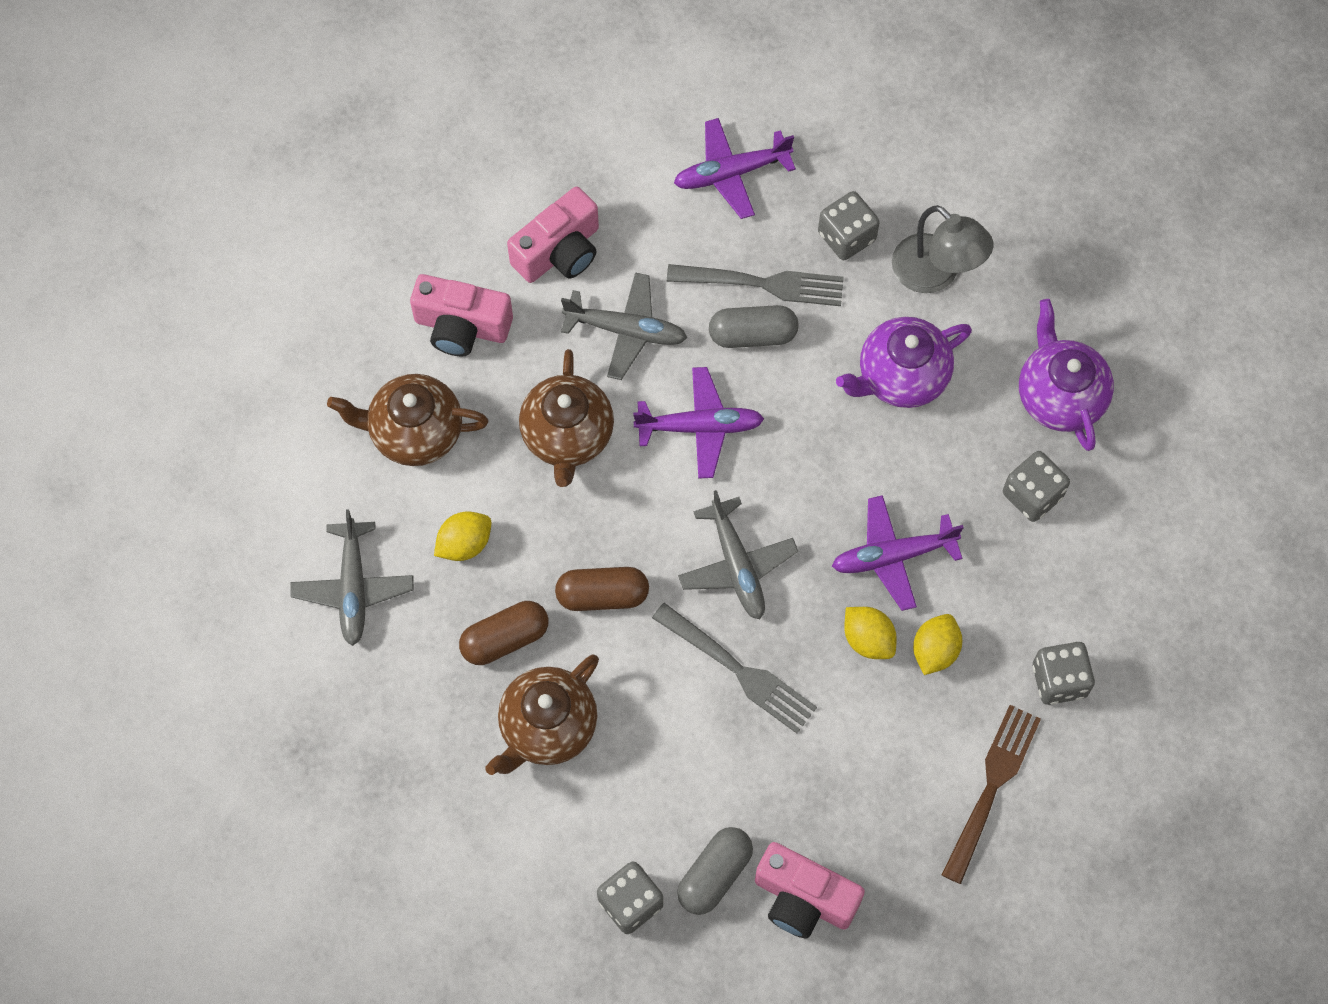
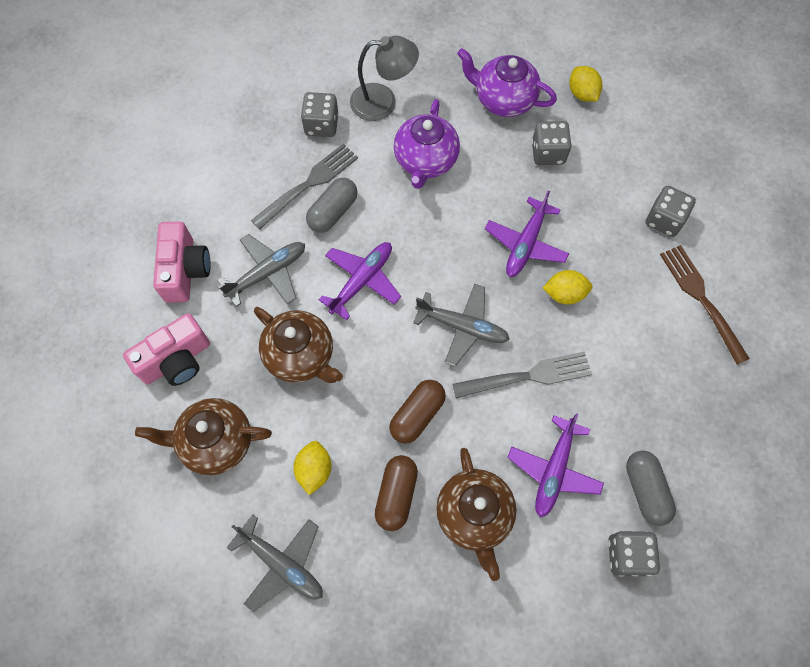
camera: 50 degrees left, 0 degrees up
(414, 432) = (215, 442): brown teapot -> brown teapot turned 45 degrees clockwise
(731, 173) = (229, 150): purple plane -> purple plane (554, 470)
(803, 899) = (697, 451): pink camera -> none
(935, 651) = (598, 266): yellow lemon -> yellow lemon (582, 94)

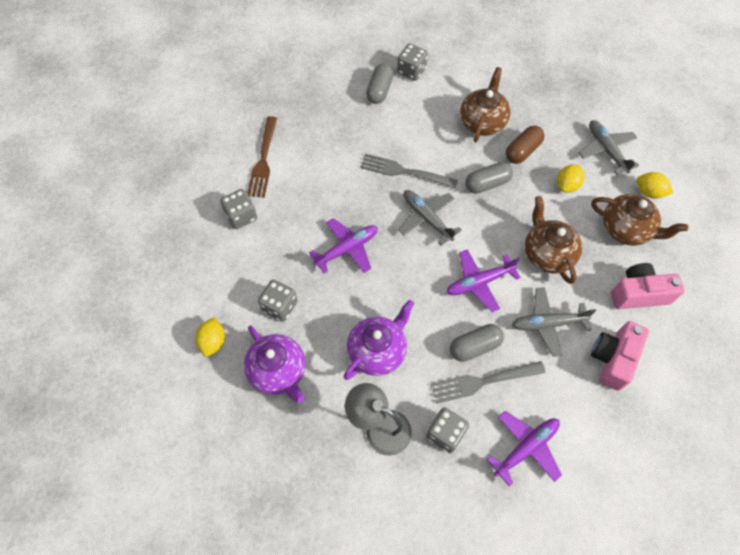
camera: 150 degrees left, 5 degrees down
(417, 415) = (487, 184): brown capsule -> grey capsule
(554, 470) = (423, 121): purple plane -> purple plane (526, 448)
(564, 294) = (346, 205): yellow lemon -> yellow lemon (649, 192)

